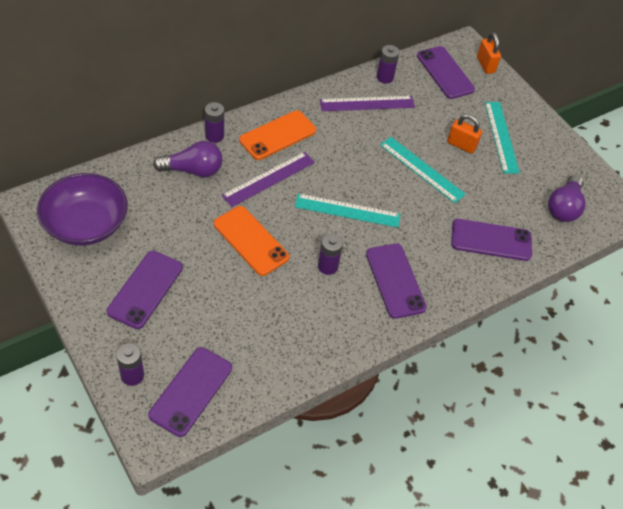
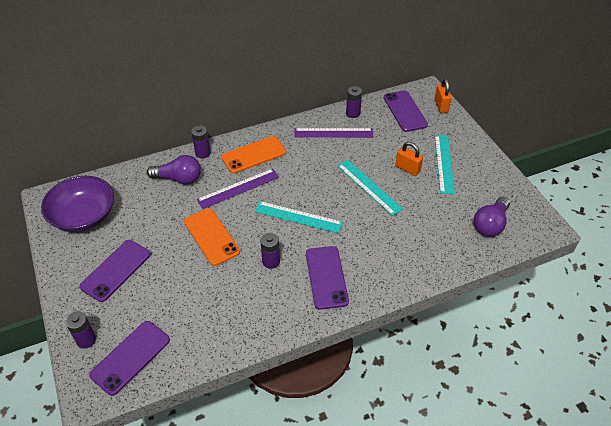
camera: 15 degrees right, 5 degrees down
(491, 240) = (418, 248): purple phone -> none

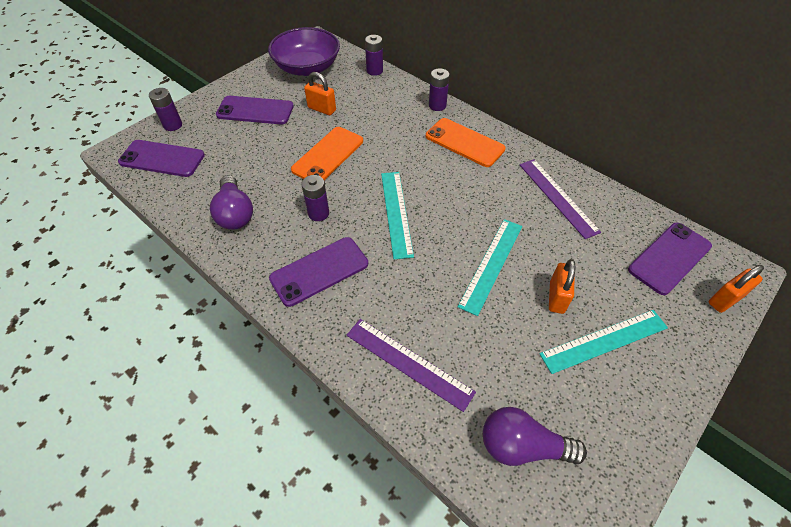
camera: 65 degrees right, 5 degrees up
(151, 223) = (322, 109): none -> orange padlock
(179, 179) = (390, 103): purple light bulb -> purple light bulb (235, 213)
(238, 188) = (406, 149): purple ruler -> purple ruler (408, 363)
(353, 113) = (610, 203): purple battery -> purple battery (374, 71)

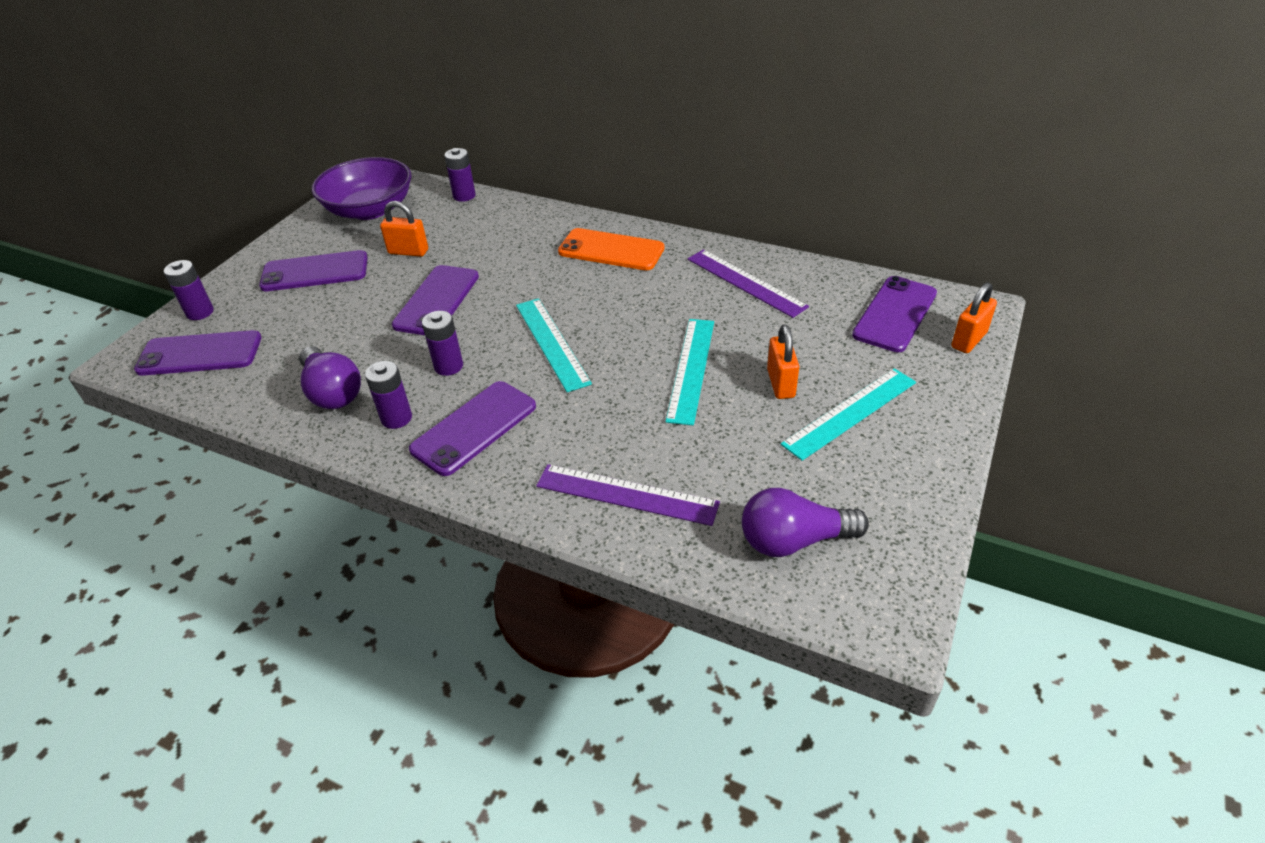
camera: 15 degrees left, 10 degrees down
(328, 155) = (437, 301): orange phone -> purple phone
(437, 105) = (561, 218): purple battery -> purple battery (396, 418)

